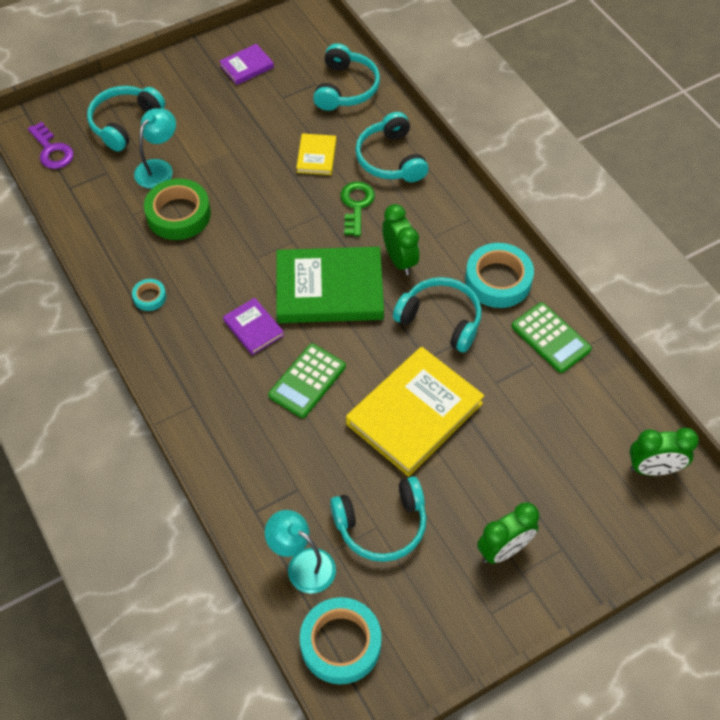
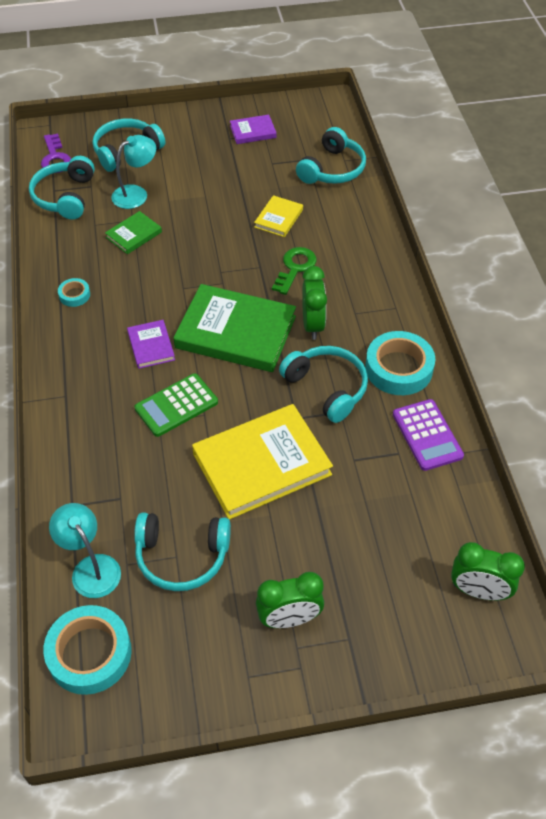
camera: 20 degrees right, 5 degrees down
(178, 214) = (134, 235): green tape -> green book
(390, 159) = (345, 237): turquoise headphones -> turquoise headphones (65, 196)
(550, 338) = (427, 435): green calculator -> purple calculator

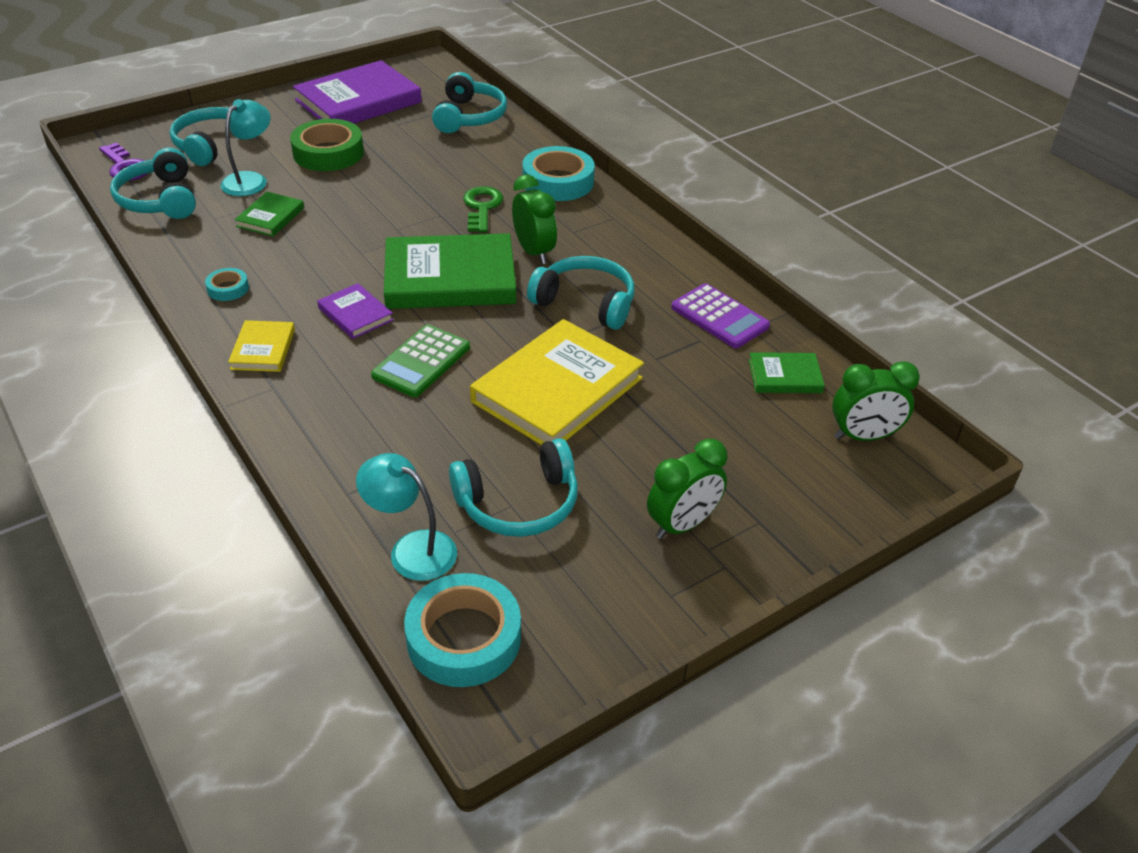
camera: 25 degrees left, 10 degrees down
(205, 181) = (328, 153): none -> green tape
(253, 132) = (358, 101): purple book -> purple book, size x2.08
(278, 218) = (435, 169): yellow book -> yellow book (263, 349)
(398, 368) = (651, 268): turquoise tape -> turquoise tape (558, 182)
(447, 511) = (785, 376): none -> green book

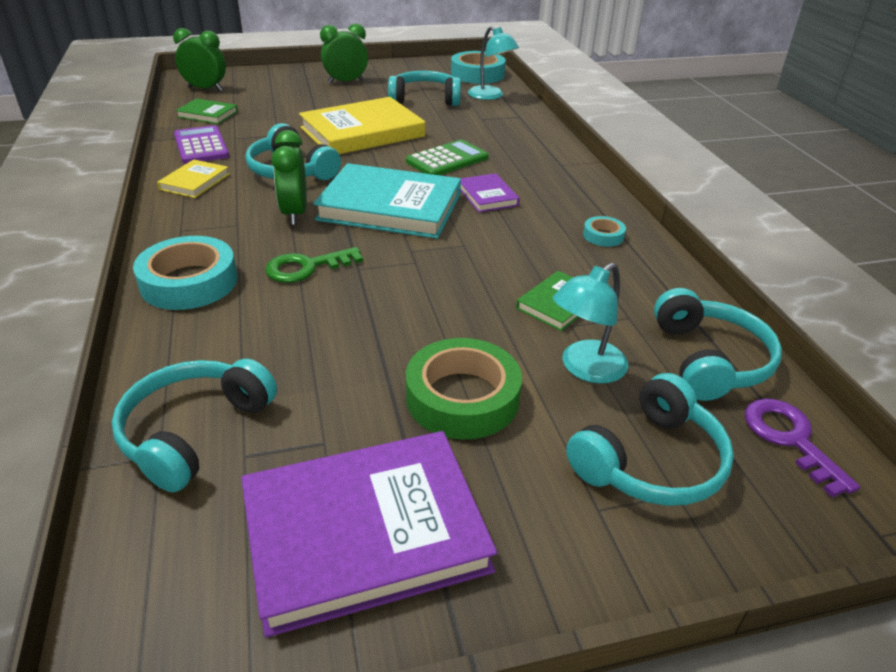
camera: 160 degrees left, 5 degrees down
(263, 349) = (569, 186): yellow book -> yellow book (195, 182)
(450, 278) = (390, 207): green book -> turquoise book
(482, 207) = (307, 267): green key -> green key turned 45 degrees clockwise

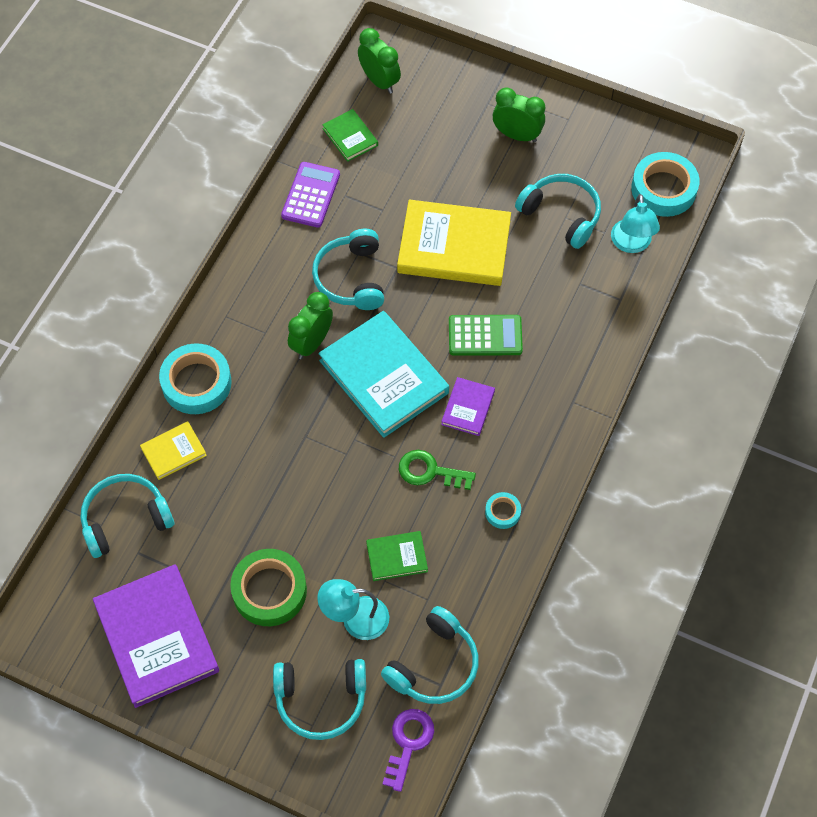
camera: 40 degrees right, 25 degrees up
(195, 182) = (272, 253): yellow book -> yellow book (173, 452)
(307, 267) = (274, 414): green key -> green key (430, 471)
(365, 532) = (157, 637): purple book -> purple book turned 45 degrees clockwise

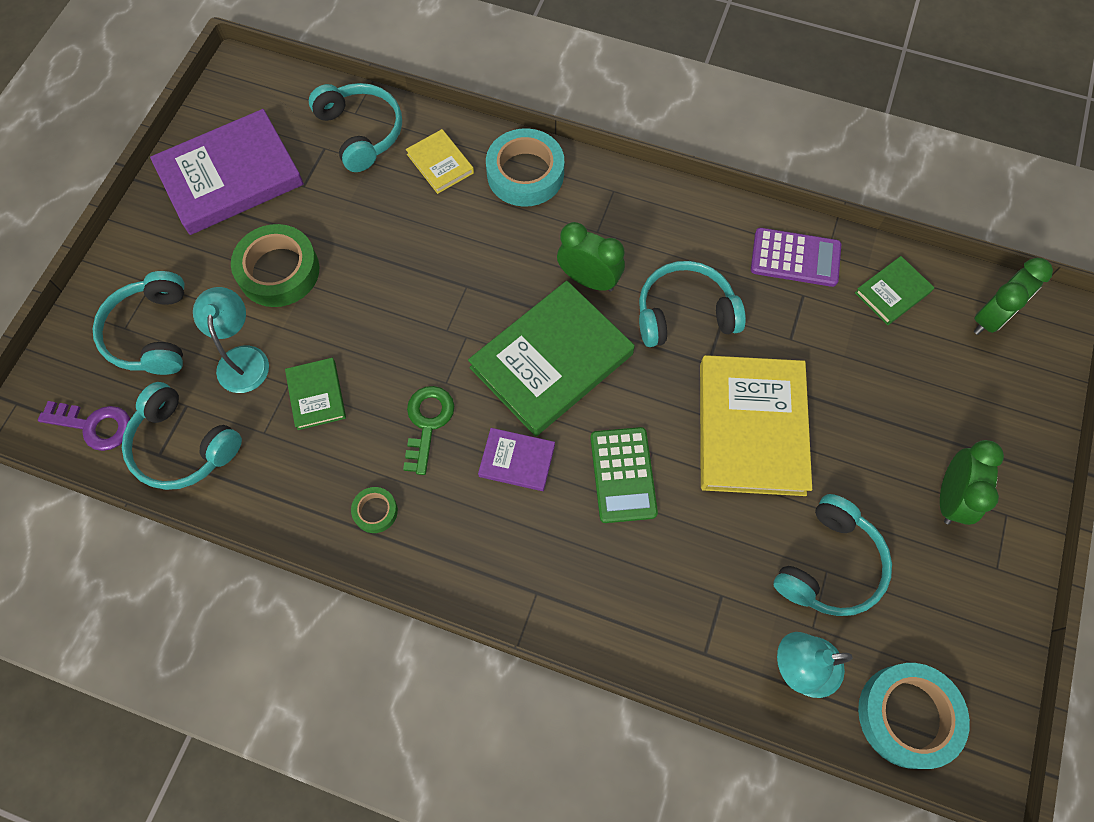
camera: 85 degrees right, 5 degrees up
(383, 377) = (551, 361): turquoise book -> green book
(502, 512) = (375, 511): turquoise tape -> green tape

